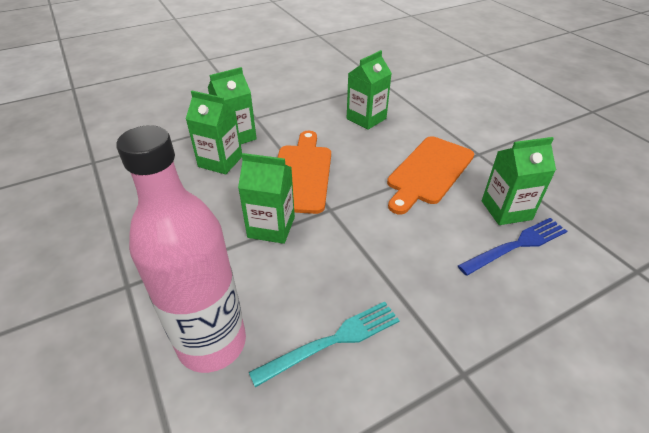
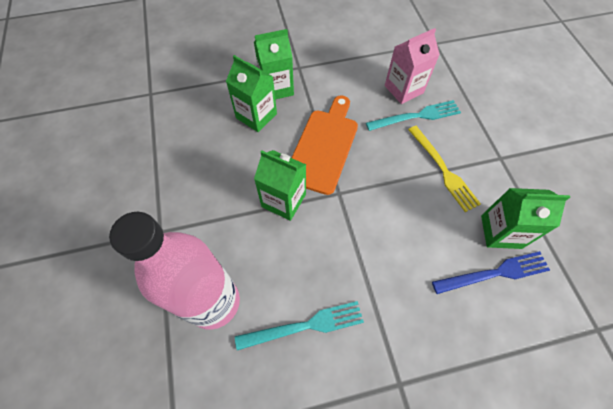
camera: 15 degrees right, 20 degrees up
(366, 119) = (403, 89): green carton -> pink carton
(386, 136) = (416, 116): none -> turquoise fork
(429, 172) = (443, 170): orange cutting board -> yellow fork

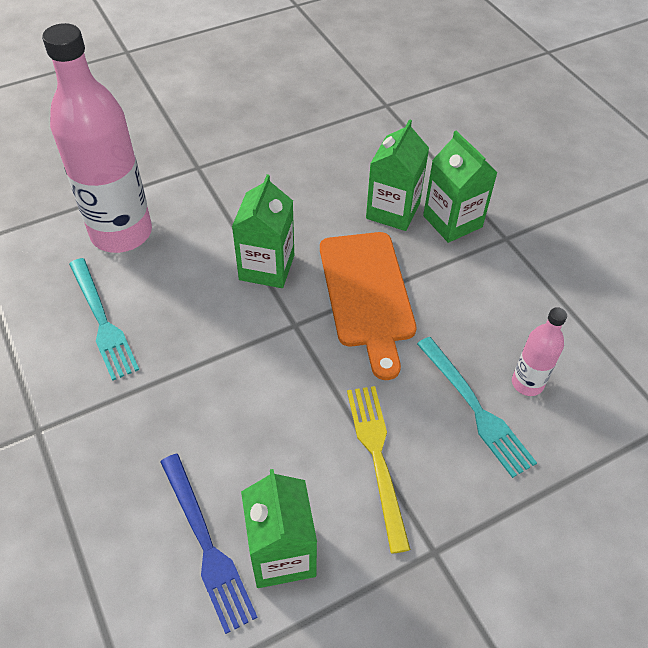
camera: 75 degrees right, 10 degrees down
(323, 147) = (367, 294): orange cutting board -> orange cutting board turned 75 degrees clockwise
(403, 89) = (527, 383): pink carton -> pink bottle
(443, 170) = (377, 458): yellow fork -> yellow fork turned 120 degrees clockwise

